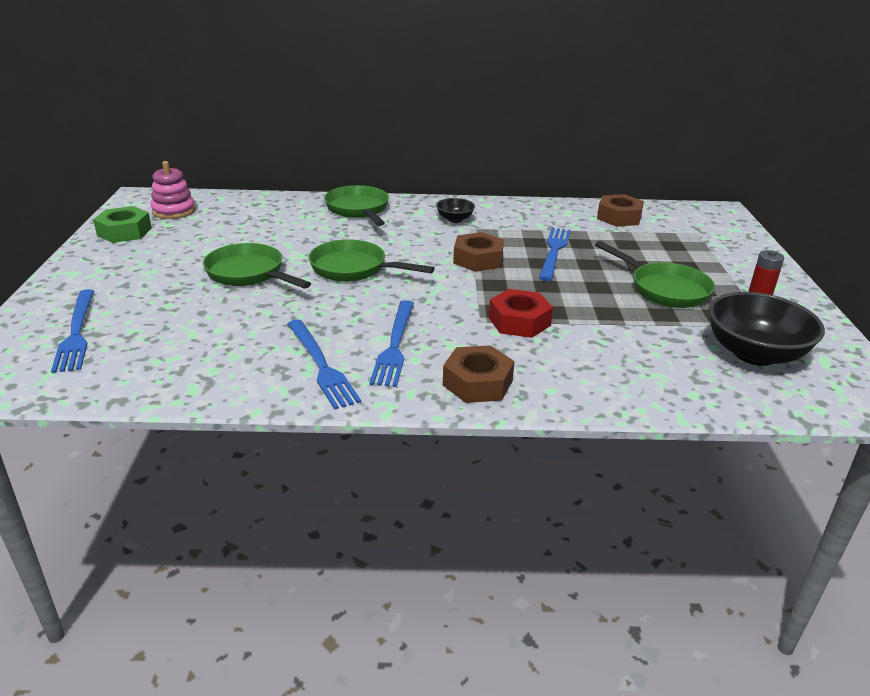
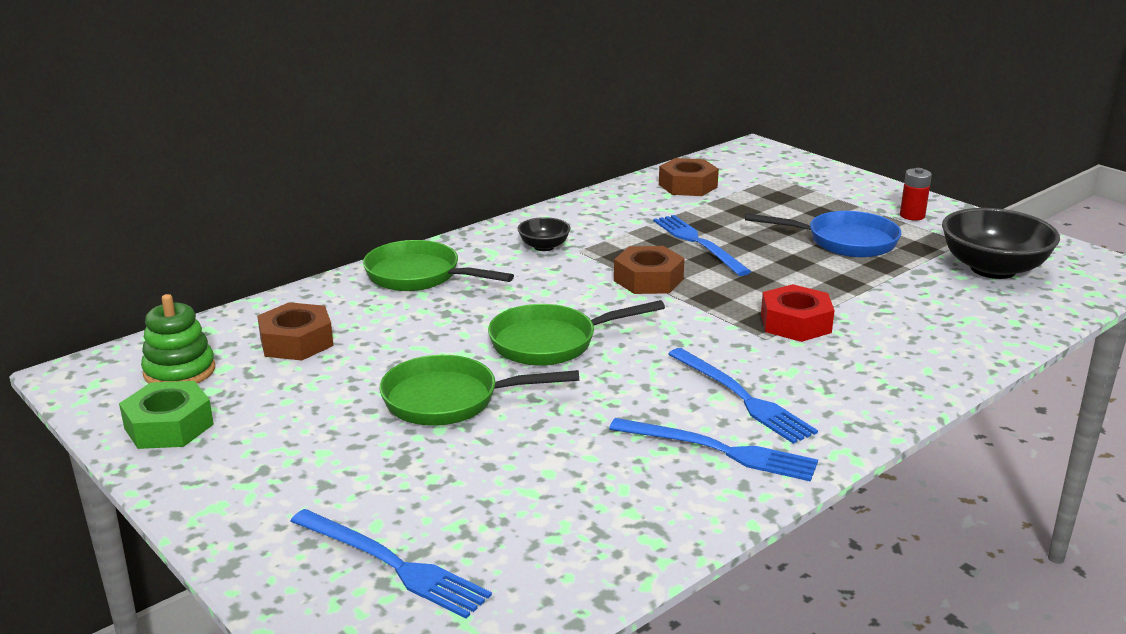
camera: 40 degrees left, 5 degrees down
(174, 211) = (179, 371): pink stacking toy -> green stacking toy
(477, 383) = (868, 394): brown nut -> brown nut (296, 342)
(664, 289) = (844, 242): green pan -> blue pan

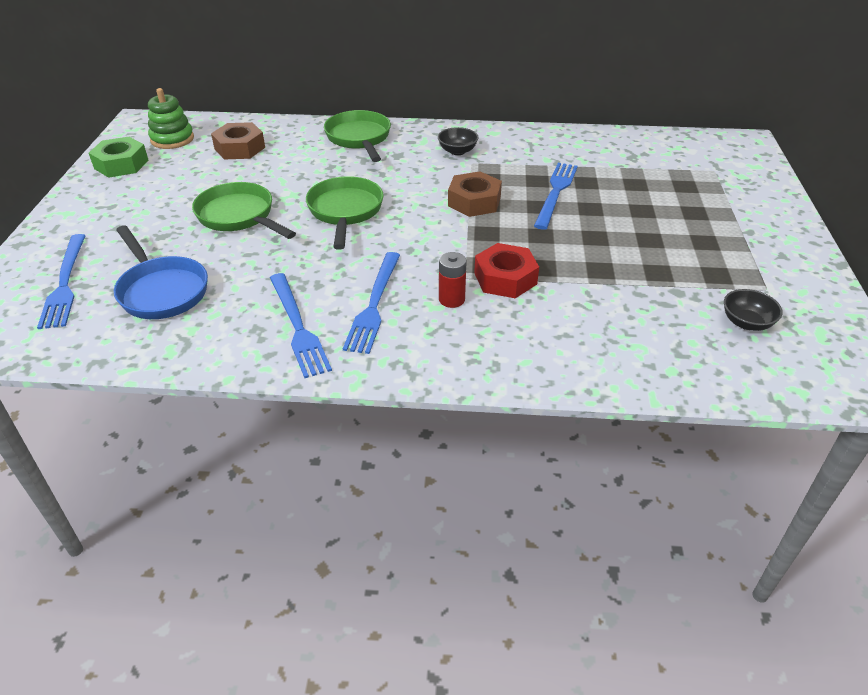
camera: 45 degrees right, 15 degrees up
(551, 342) = (345, 212): green pan -> green pan turned 60 degrees clockwise
(687, 186) = (632, 149): brown nut -> none
(844, 242) = (665, 241): blue pan -> blue pan (161, 290)
(912, 216) = (767, 248): red battery -> red battery (451, 299)
(992, 269) = (746, 322): black bowl -> black bowl, size x0.50

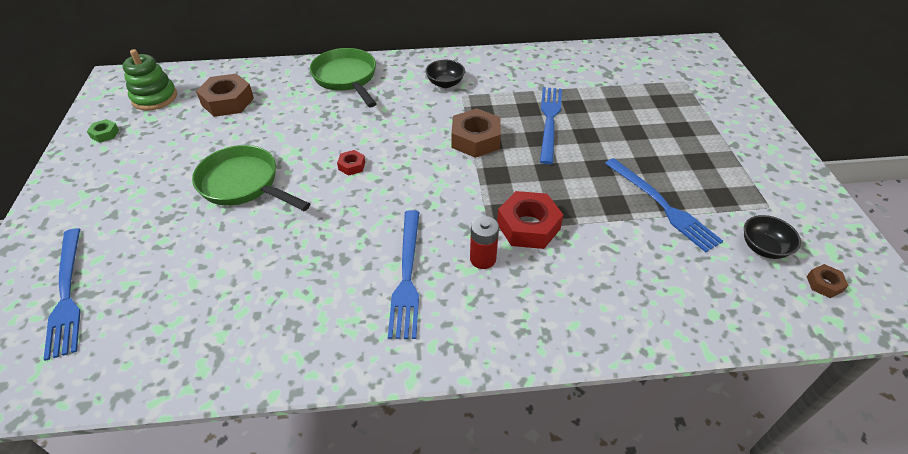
camera: 10 degrees left, 5 degrees up
(121, 164) = (105, 134): green nut -> green nut, size x0.49
(161, 290) = (178, 289): blue pan -> none
(298, 327) = (335, 315): blue fork -> blue fork (663, 206)
(345, 212) = (352, 166): green pan -> red nut
(800, 360) = (824, 284): none -> brown nut

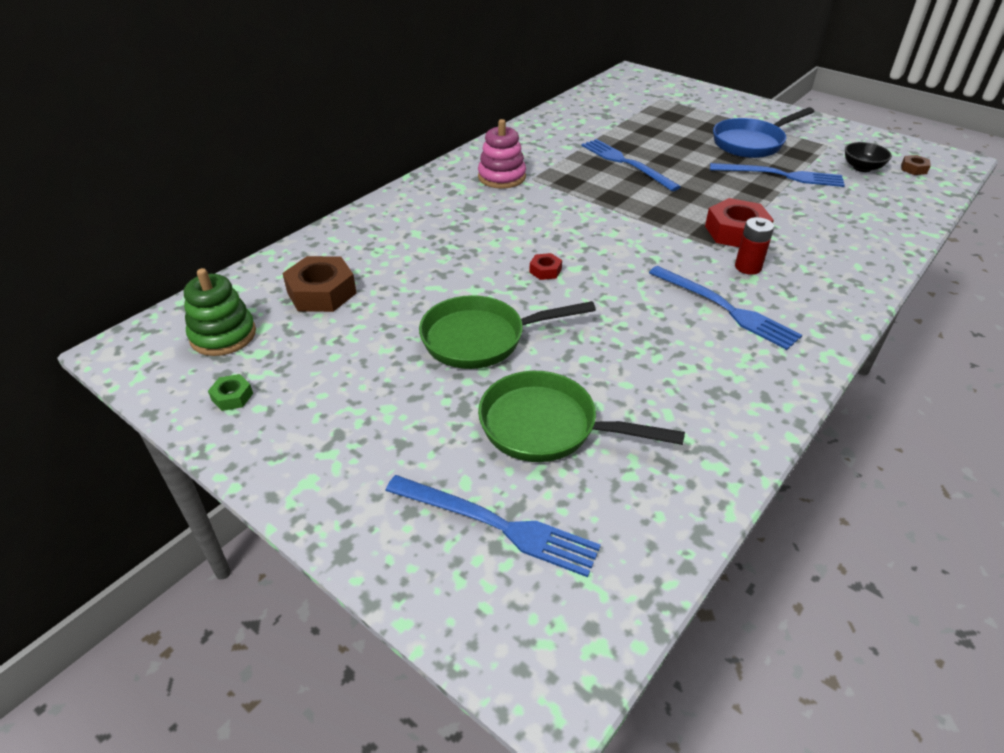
camera: 45 degrees left, 5 degrees down
(346, 78) = (406, 215): green pan -> green pan (547, 427)
(445, 83) = (502, 177): black bowl -> pink stacking toy
(475, 139) = (600, 201): brown nut -> none
(692, 162) = (751, 143): none -> blue pan

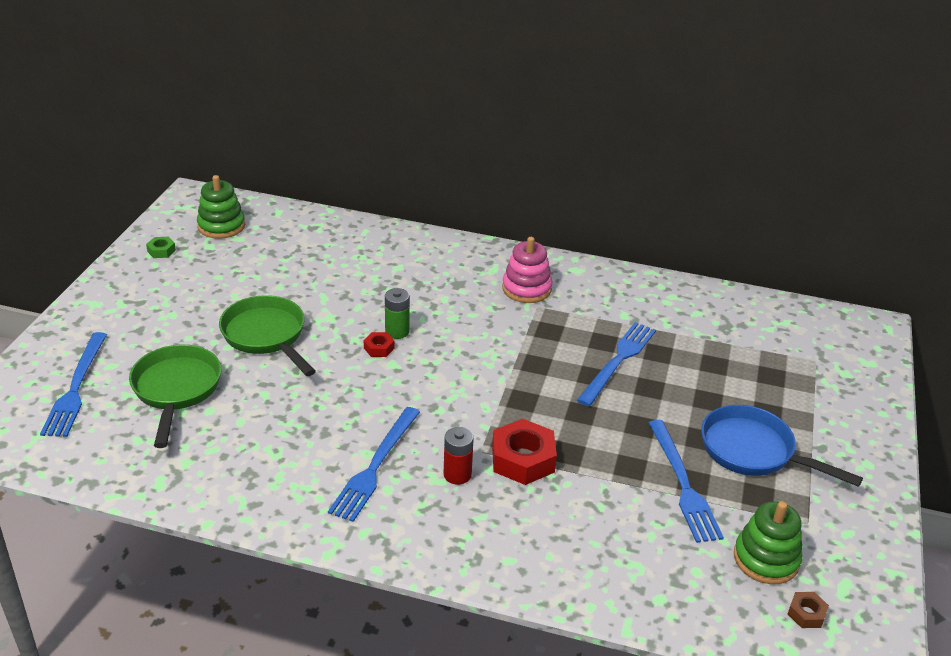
camera: 65 degrees right, 5 degrees down
(321, 293) = (289, 248): brown nut -> none
(524, 255) = (397, 331): none -> green battery
(862, 168) = (766, 559): black bowl -> green stacking toy

